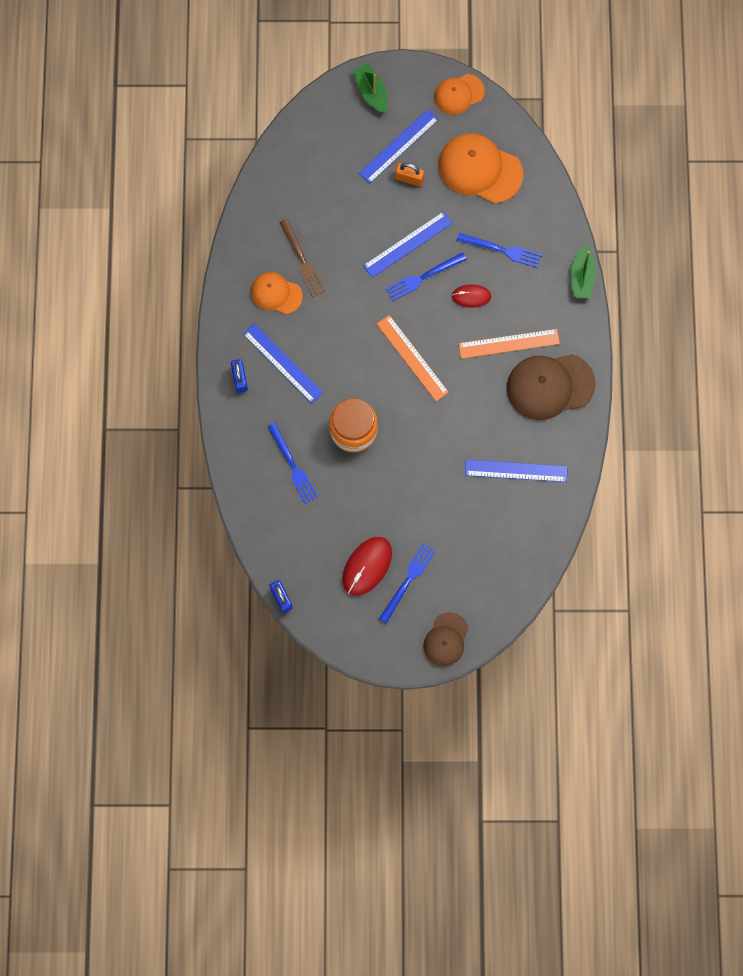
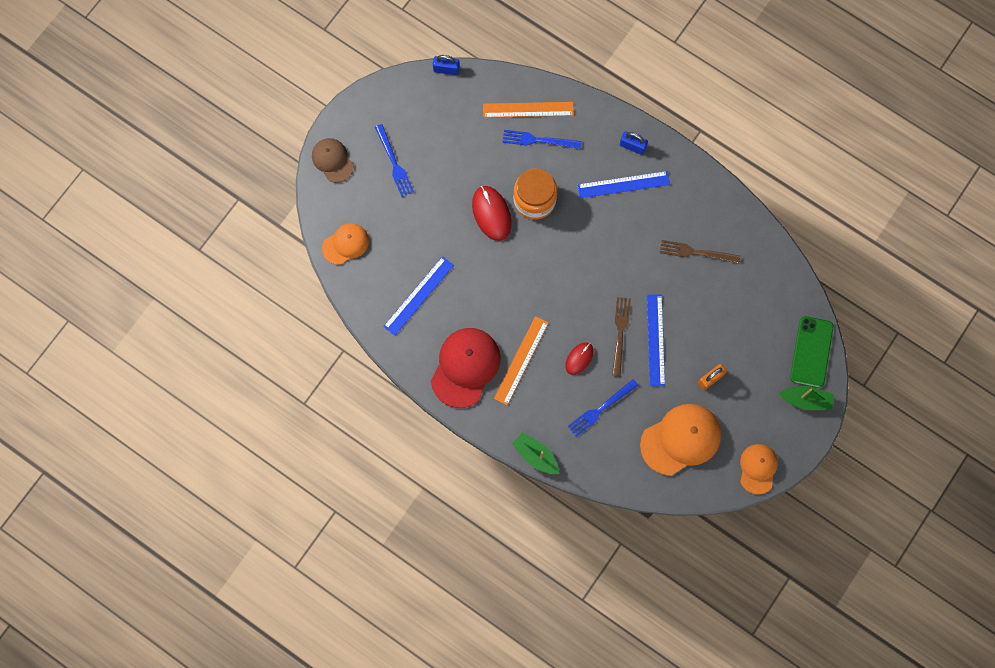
camera: 125 degrees right, 0 degrees up
(276, 293) = (683, 216): orange cap -> orange cap (346, 244)
(325, 113) = (811, 352): none -> green phone
(367, 566) = (426, 142): red mouse -> red mouse (491, 214)
(398, 146) = (744, 389): blue ruler -> none
(412, 358) = (561, 280): orange ruler -> orange ruler (528, 109)
(423, 277) = (620, 333): blue fork -> brown fork
(550, 386) = (465, 367): brown cap -> red cap

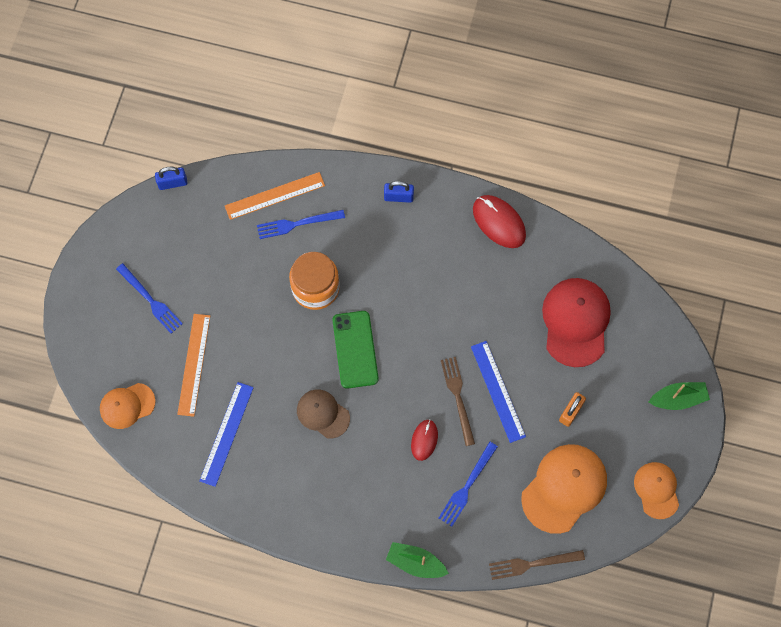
camera: 20 degrees left, 5 degrees down
(332, 160) = (82, 320): brown cap -> brown cap (323, 414)
(346, 244) = (127, 405): orange cap -> orange cap turned 150 degrees counterclockwise
(465, 367) = (305, 493): red cap -> red cap (576, 322)
(491, 214) = (275, 318): red mouse -> red mouse (499, 222)
(521, 360) = (362, 464): orange ruler -> orange ruler (193, 364)
(623, 185) = (403, 240): blue ruler -> none
(696, 252) = (506, 284): brown fork -> brown fork (532, 564)
(811, 352) = (664, 346): green phone -> green phone (355, 349)

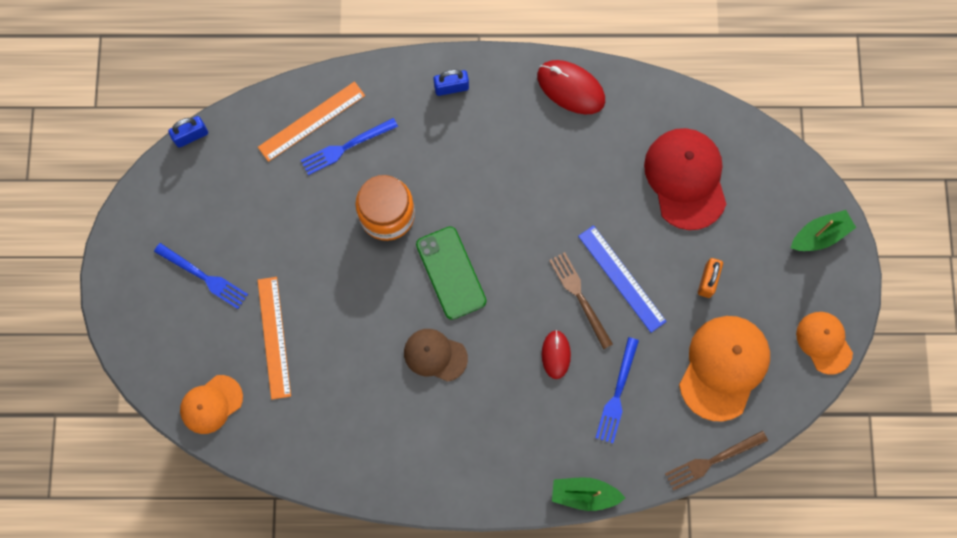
camera: 15 degrees left, 5 degrees up
(227, 433) = (333, 406): blue ruler -> none

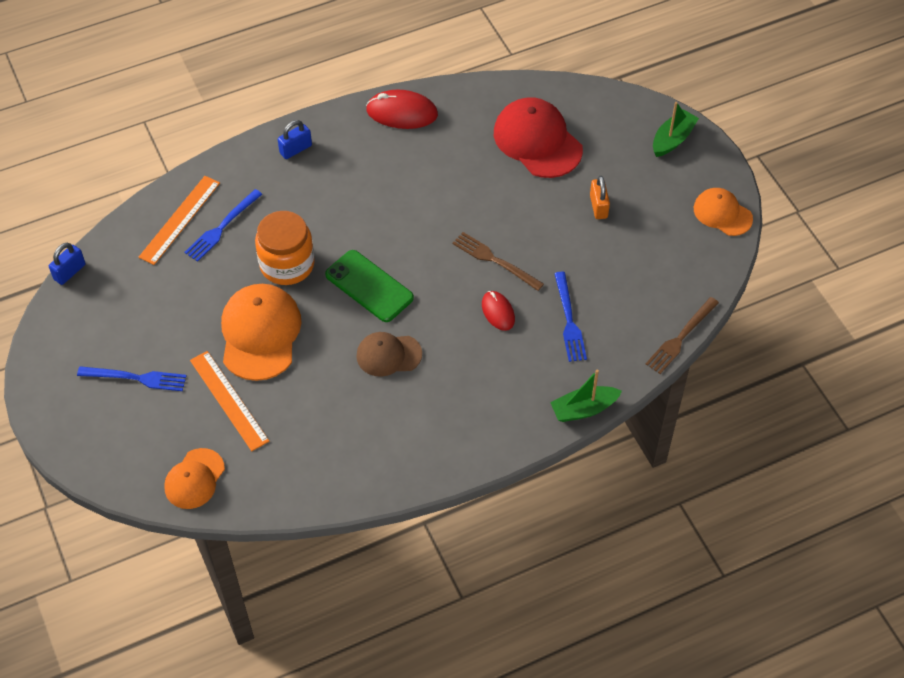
camera: 25 degrees left, 20 degrees down
(621, 278) = (523, 233): blue ruler -> none
(724, 367) = (649, 264): orange cap -> orange cap (260, 334)

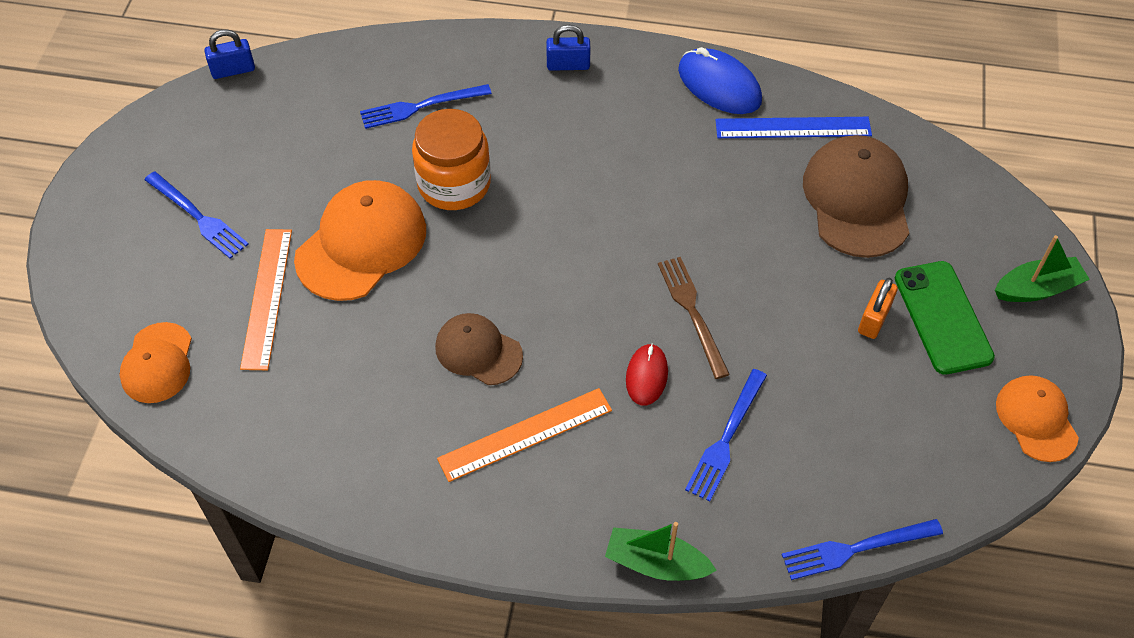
camera: 35 degrees right, 0 degrees up
(179, 219) = (385, 75): orange ruler -> orange ruler (525, 434)
(194, 479) = (157, 363): orange cap -> orange cap turned 60 degrees counterclockwise
(369, 286) = (522, 259): green phone -> green phone (942, 317)
(402, 112) = (719, 85): red mouse -> blue mouse
(467, 116) = (793, 127): none -> blue ruler
(537, 141) = (857, 199): red cap -> brown cap
(681, 337) = (856, 548): brown fork -> blue fork

